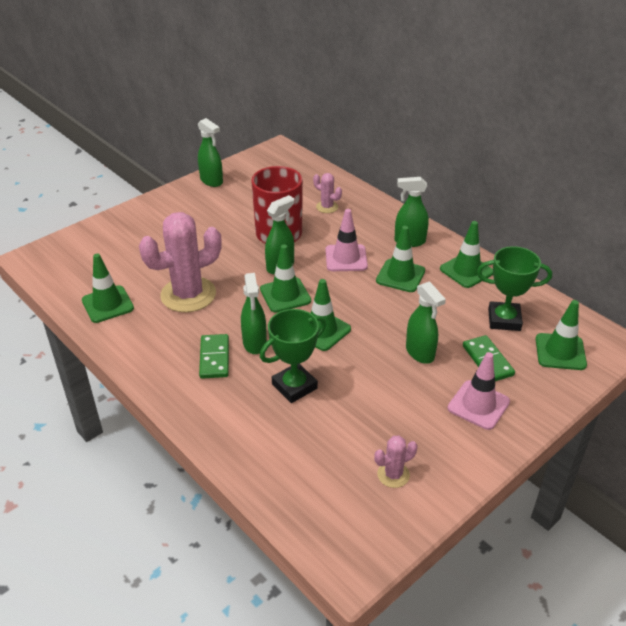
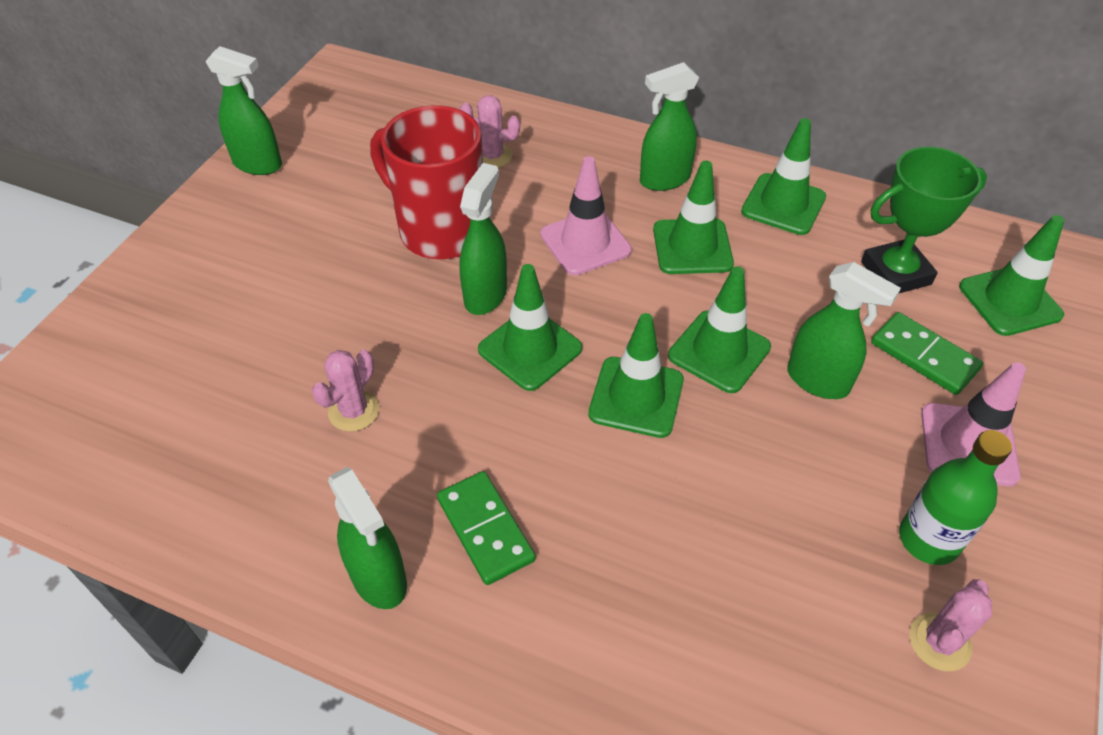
camera: 25 degrees left, 10 degrees up
(107, 304) = (204, 491): green traffic cone -> green traffic cone (719, 351)
(188, 295) = (354, 411): pink cactus -> pink cactus, size x0.46
(254, 343) = (538, 468): green spray bottle -> green spray bottle (379, 579)
(294, 386) = (663, 530): green trophy -> none
(422, 435) = (928, 539): none -> green bottle

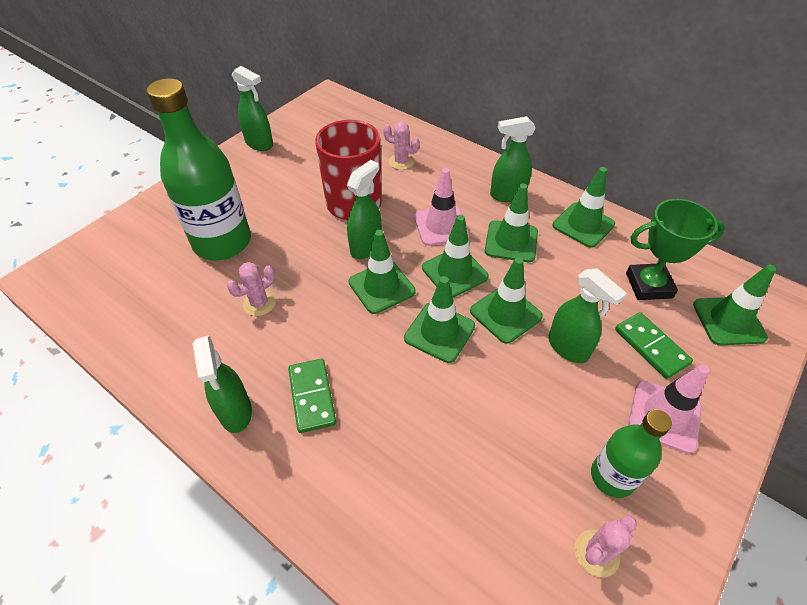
camera: 15 degrees right, 0 degrees up
(258, 330) = (222, 242): none -> green bottle
(628, 307) = (454, 272): none -> green traffic cone

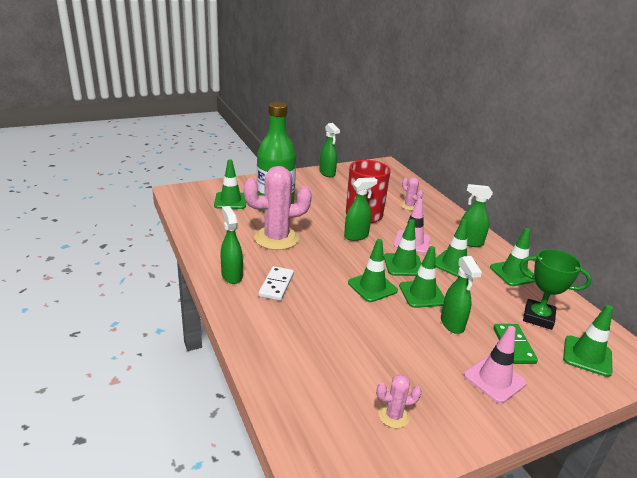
camera: 25 degrees right, 20 degrees down
(235, 412) = (231, 276): green spray bottle -> green spray bottle turned 150 degrees clockwise
(259, 303) = (276, 238): pink cactus -> pink cactus, size x2.17
(312, 396) = (276, 285): green domino -> white domino
(381, 287) = (352, 256): green traffic cone -> green traffic cone (230, 201)
(612, 477) = (433, 390): green bottle -> none

